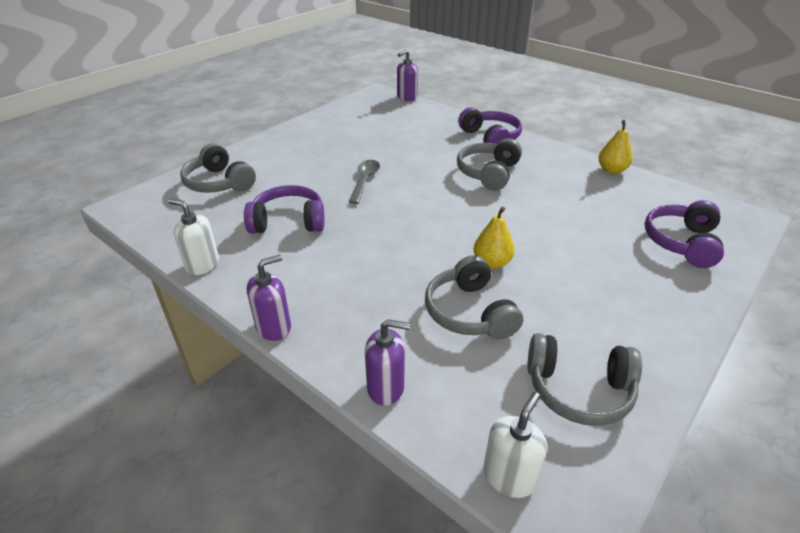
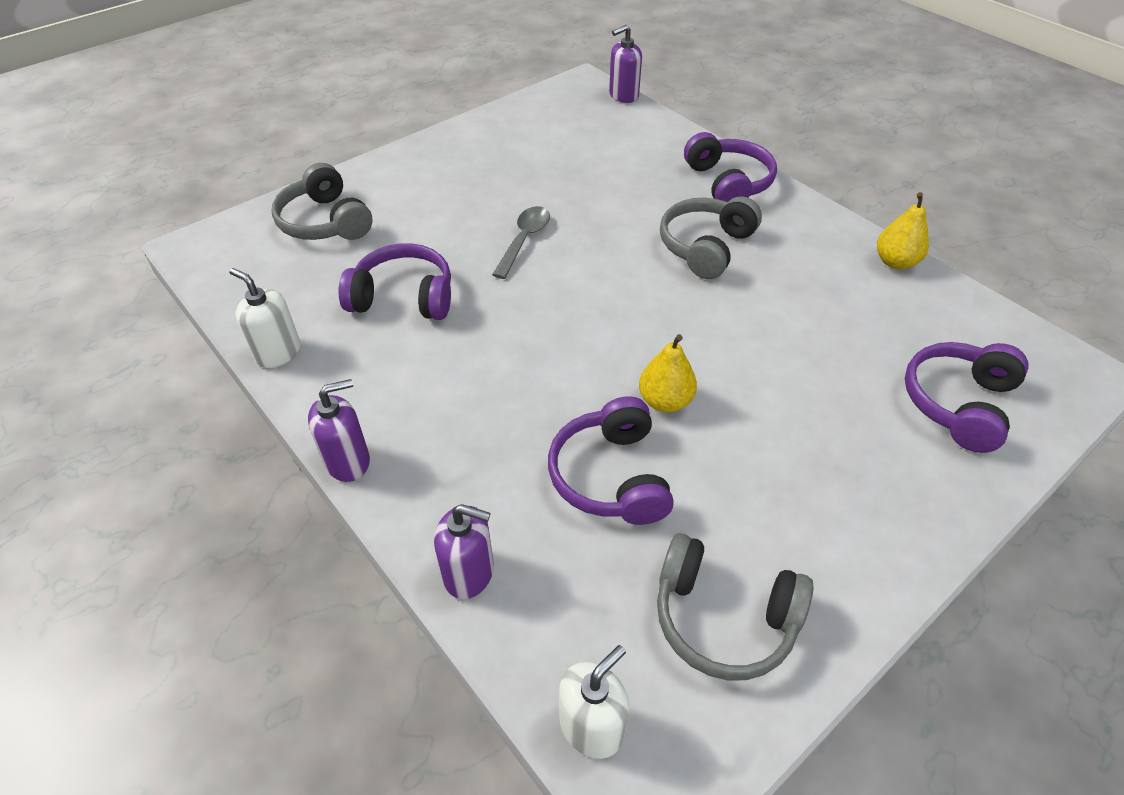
camera: 10 degrees right, 10 degrees up
(469, 312) = (610, 476): grey headphones -> purple headphones

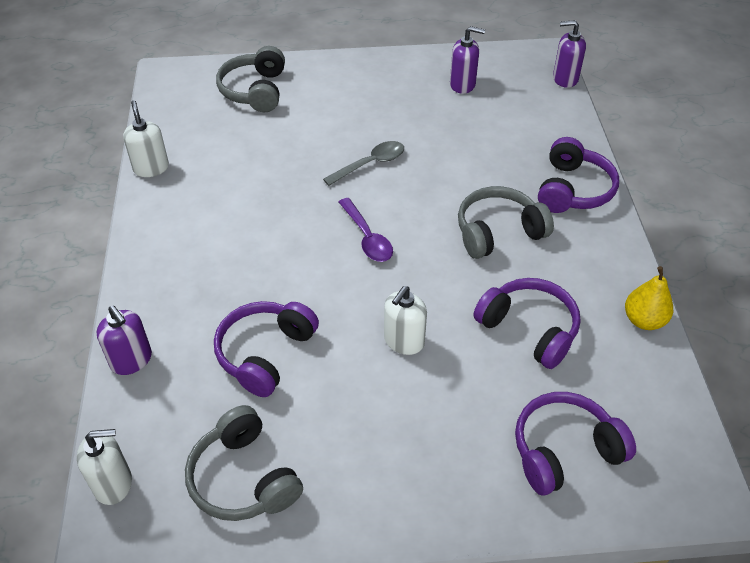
camera: 35 degrees right, 0 degrees up
(348, 461) = (129, 257): purple soap dispenser -> purple soap dispenser (462, 85)
(403, 297) = (254, 167): purple headphones -> purple headphones (529, 329)
(593, 309) = (367, 238): none -> purple spoon
(665, 401) = (349, 326): yellow pear -> none
(729, 387) = (404, 341): none -> white soap dispenser

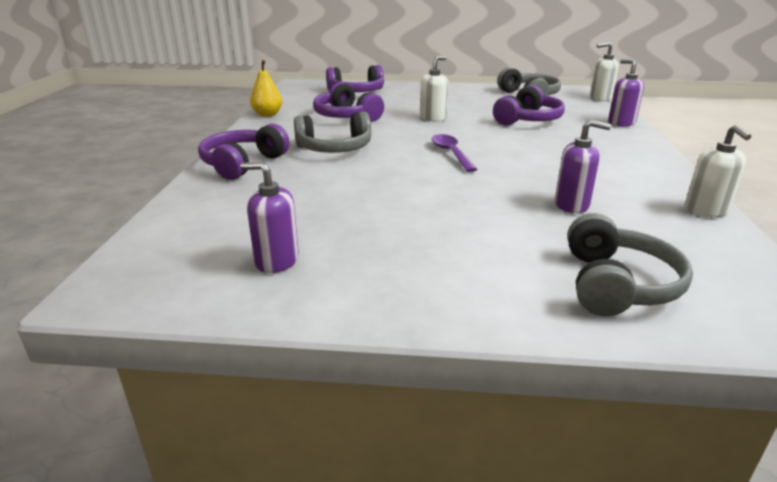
camera: 170 degrees left, 20 degrees down
(370, 164) = (439, 194): grey spoon -> none
(565, 79) = (118, 254): purple soap dispenser -> purple soap dispenser (572, 205)

